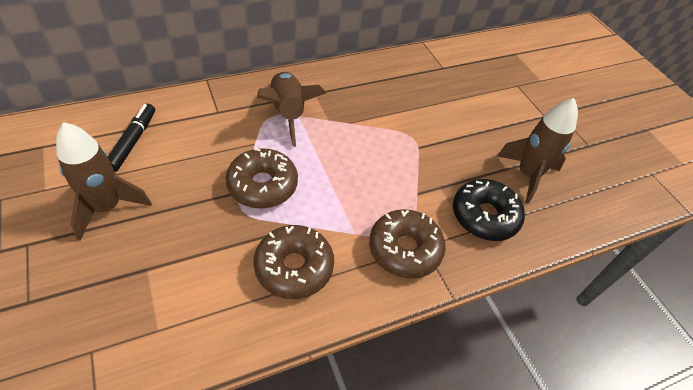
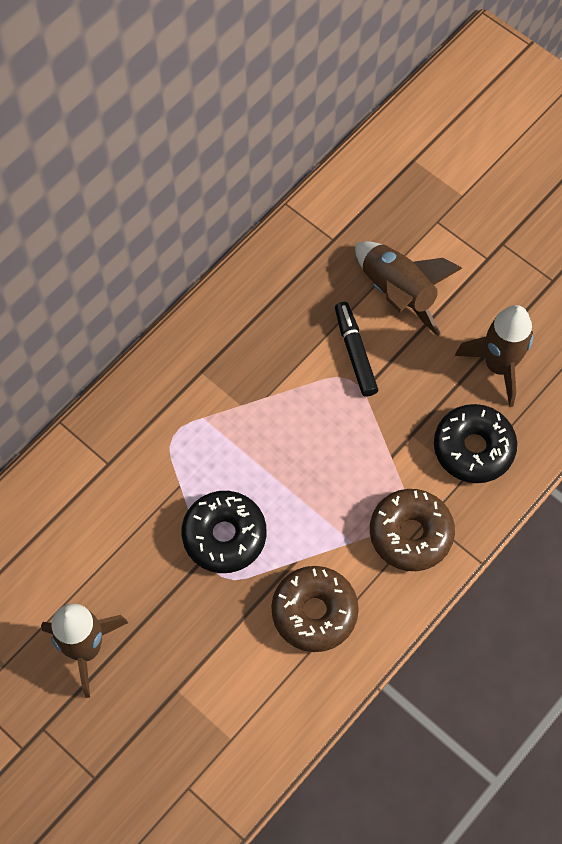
camera: 20 degrees left, 15 degrees up
(133, 141) = (46, 556): black marker -> black marker (355, 352)
(262, 185) = (224, 536): brown donut -> black donut
(287, 113) = (189, 421): brown rocket -> brown rocket (398, 293)

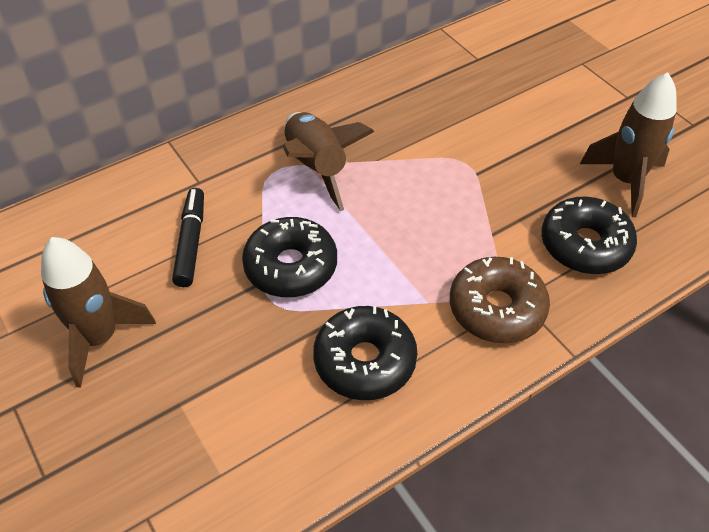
camera: 15 degrees right, 15 degrees down
(314, 612) = (364, 361): brown donut -> black donut
(355, 352) = (476, 143): black marker -> black marker (191, 242)
(398, 293) = (531, 106): brown rocket -> brown rocket (316, 167)

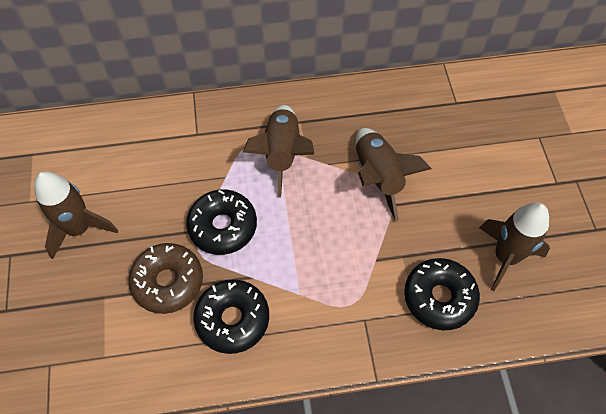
camera: 25 degrees right, 10 degrees up
(191, 242) = (168, 180): black marker -> none
(441, 153) = (378, 177): none -> brown rocket
(496, 308) = (343, 320): brown donut -> brown donut (168, 282)

